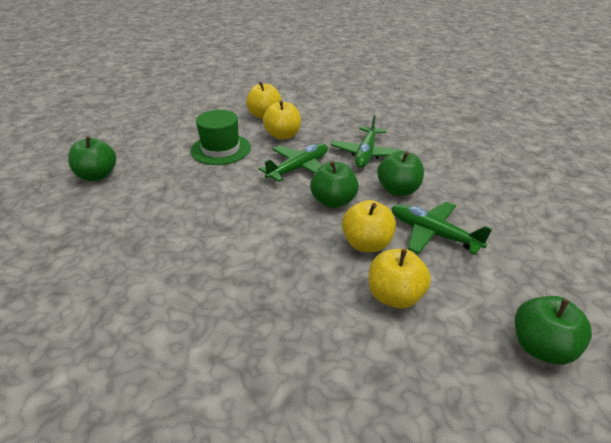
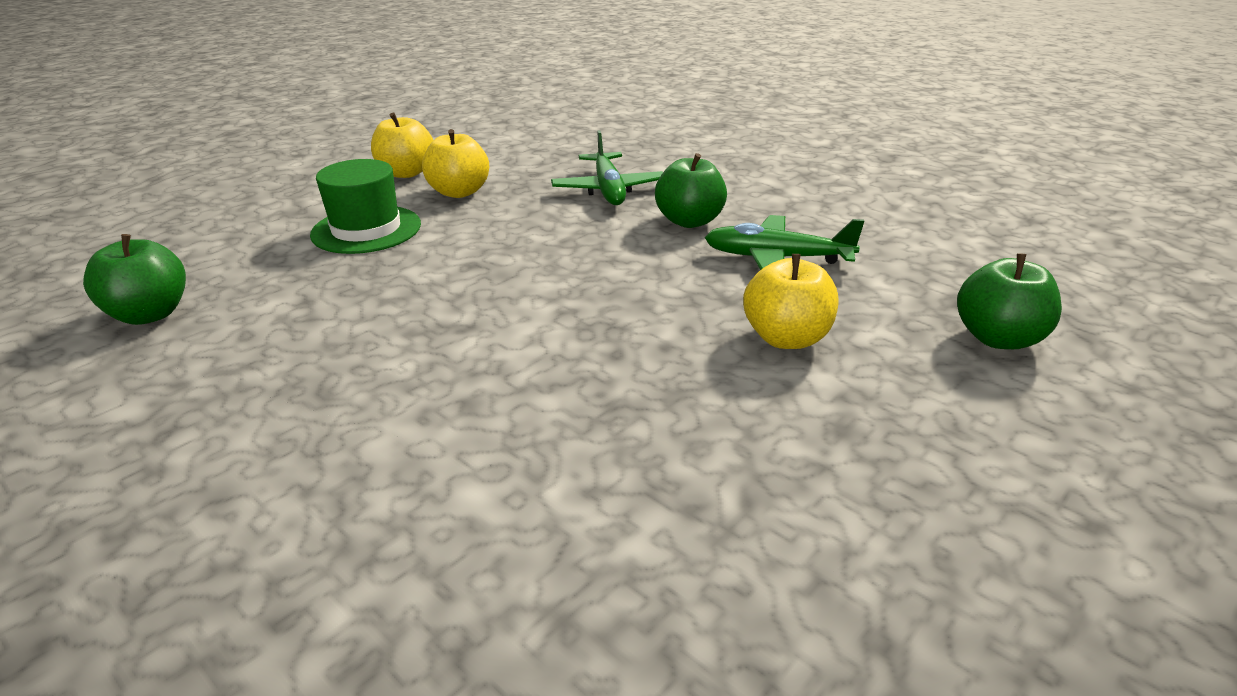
camera: 25 degrees left, 5 degrees down
(298, 168) = (521, 227): green plane -> none
(333, 201) = (609, 254): green apple -> none
(366, 244) = (699, 291): yellow apple -> none

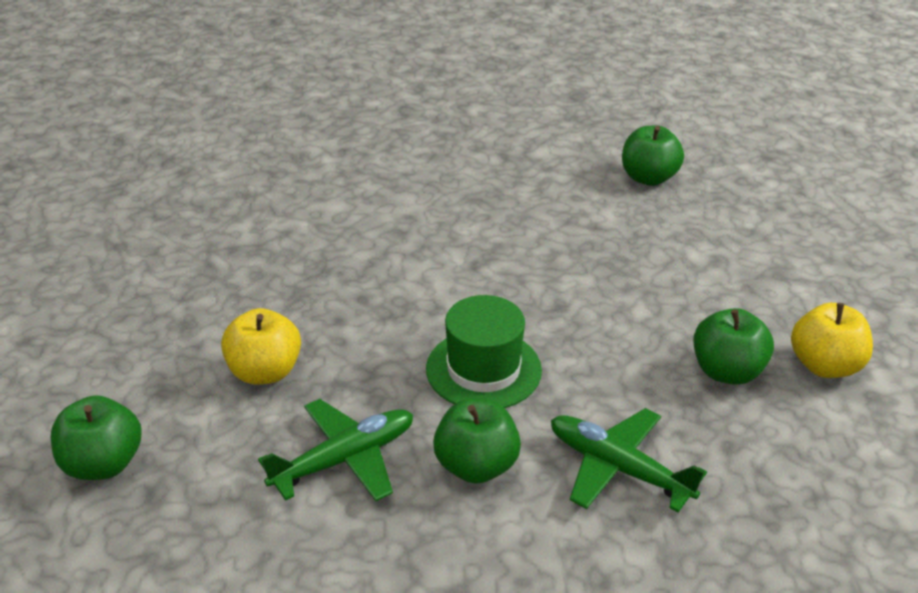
camera: 135 degrees right, 5 degrees up
(366, 229) = (692, 289): green hat -> green hat (483, 369)
(459, 192) = (726, 371): yellow apple -> green apple

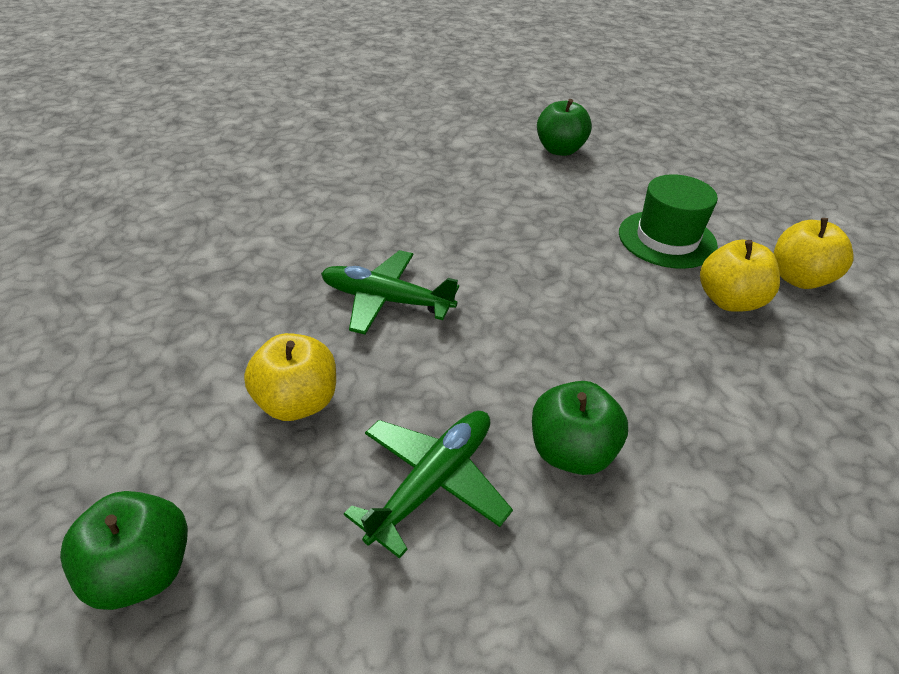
camera: 20 degrees left, 5 degrees up
(483, 369) = (521, 347): green hat -> green hat (667, 239)
(618, 468) = (702, 417): green plane -> green plane (386, 300)
(726, 371) = (729, 300): green apple -> yellow apple

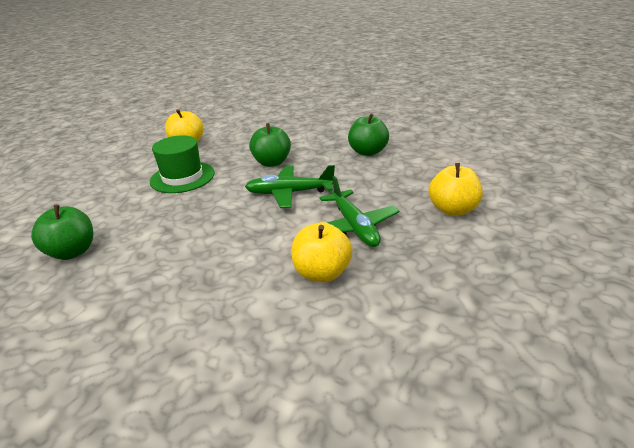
camera: 125 degrees left, 10 degrees down
(142, 570) = (559, 193): green apple -> green apple (272, 162)
(433, 482) = (425, 166): green plane -> green plane (290, 193)
(729, 300) = (226, 152): yellow apple -> yellow apple (322, 273)

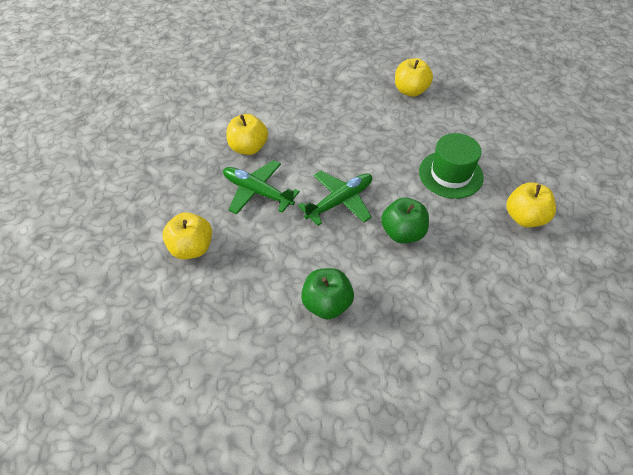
camera: 140 degrees right, 20 degrees up
(72, 252) = (410, 91): green apple -> yellow apple

